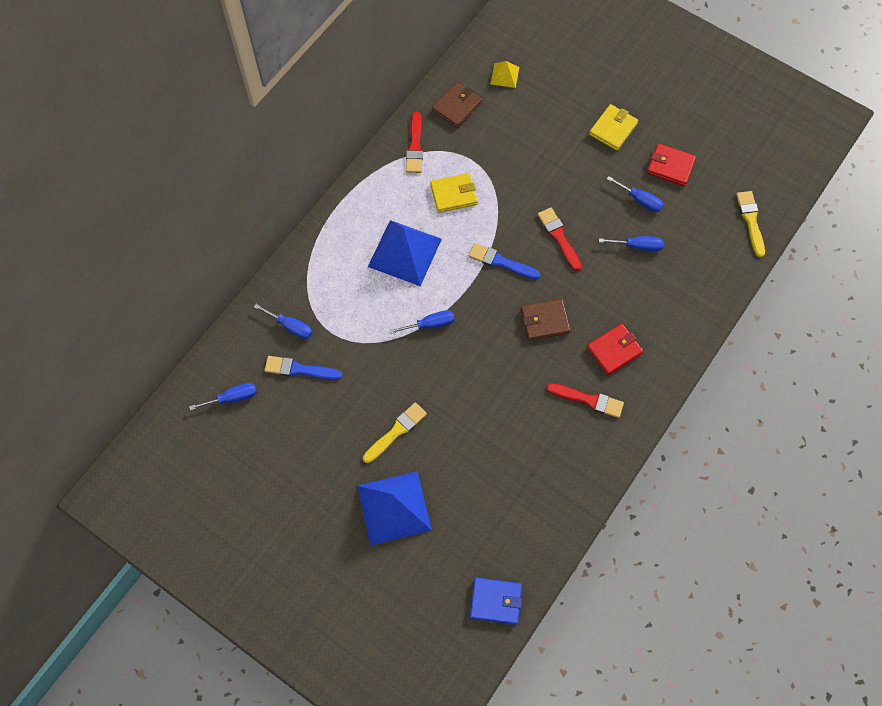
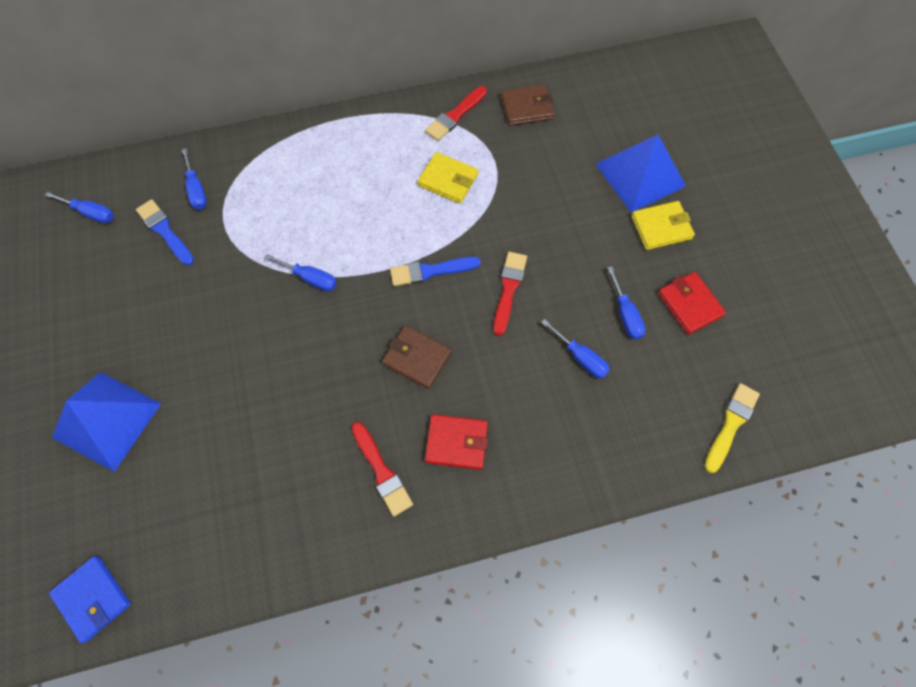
camera: 40 degrees right, 0 degrees up
(396, 431) = (182, 351): yellow brush -> none
(404, 252) = (354, 198): blue pyramid -> blue pyramid (640, 174)
(501, 262) = (430, 271): blue brush -> blue brush turned 75 degrees counterclockwise
(504, 75) = (598, 110): yellow pyramid -> none

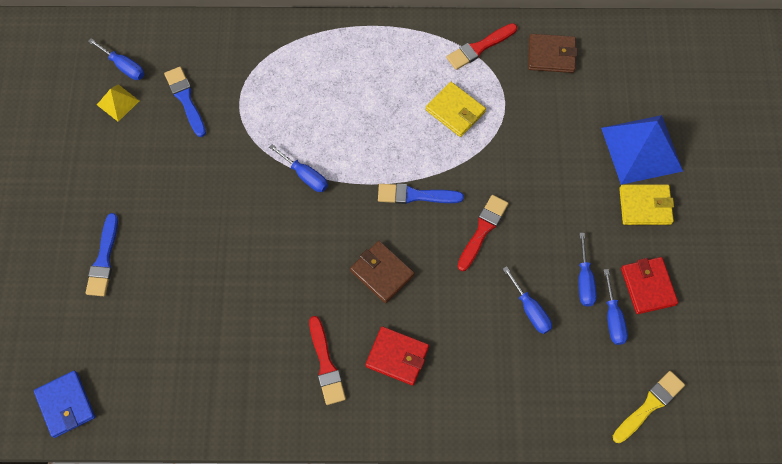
camera: 15 degrees right, 0 degrees up
(91, 251) = (118, 102): none -> yellow pyramid
(107, 420) = (104, 259): blue pyramid -> blue brush
(197, 190) = (222, 66): blue screwdriver -> blue screwdriver (613, 318)

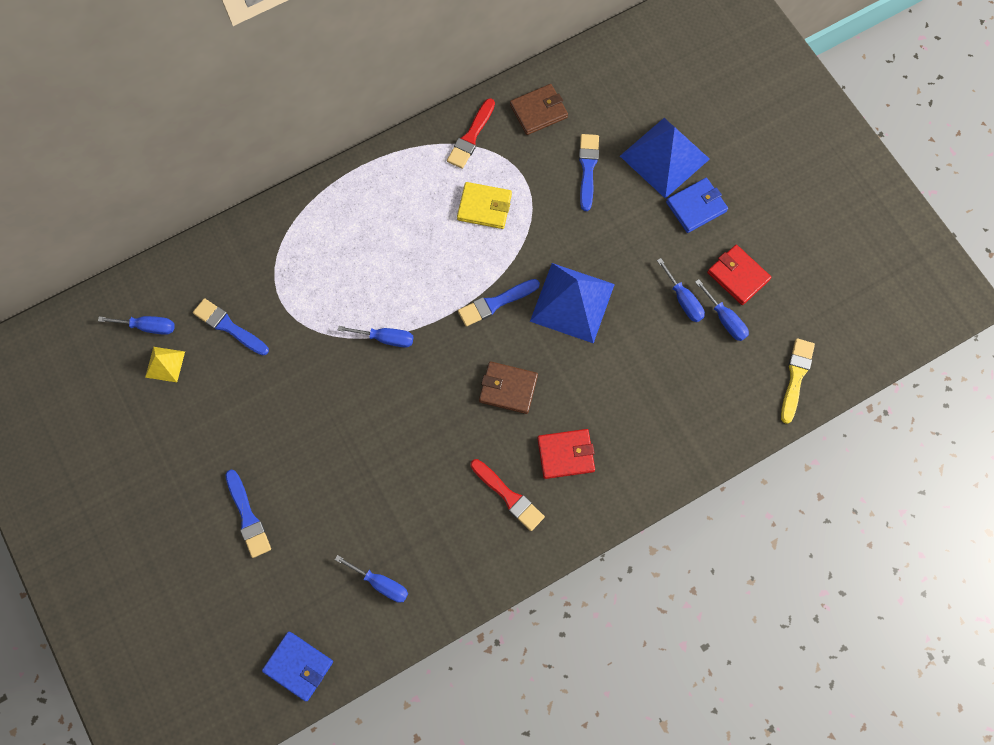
camera: 30 degrees left, 5 degrees up
(482, 230) = (572, 302): red brush -> blue pyramid
(530, 310) = (653, 350): blue screwdriver -> blue screwdriver (381, 583)
(565, 124) = (587, 168): none -> blue brush
(645, 206) = (696, 207): yellow wallet -> blue wallet

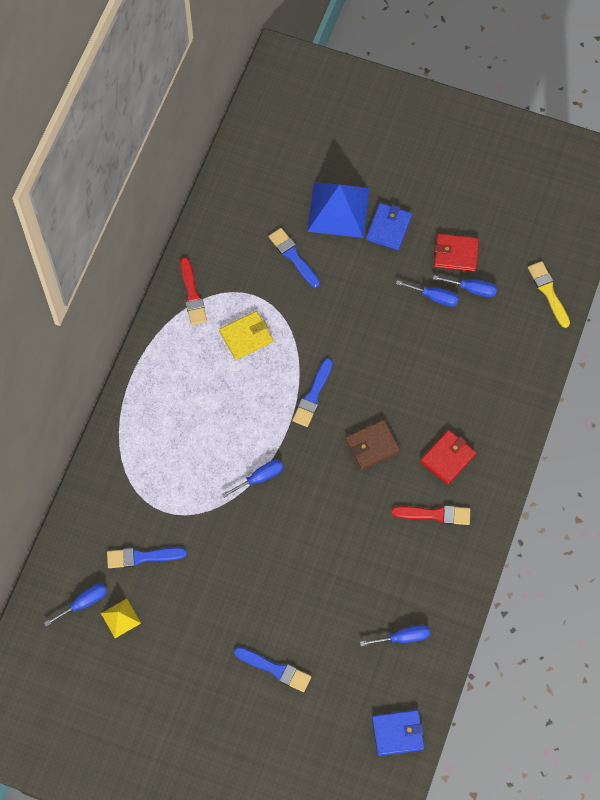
camera: 40 degrees left, 5 degrees down
(538, 111) = (223, 241): brown wallet -> none
(572, 302) = (363, 355): blue pyramid -> none

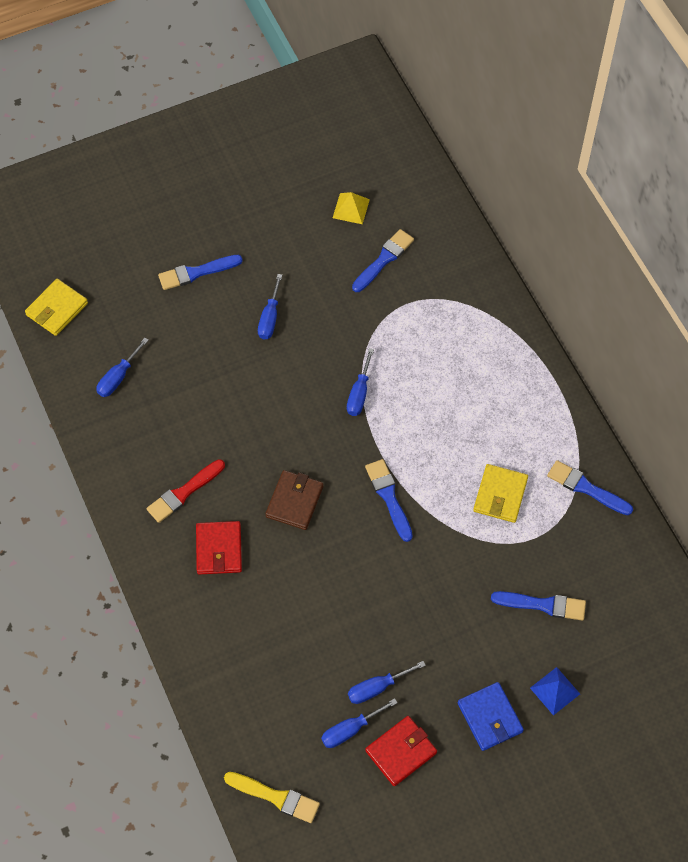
camera: 135 degrees right, 5 degrees down
(84, 603) = (389, 195): blue screwdriver -> blue screwdriver (270, 318)
(192, 295) = (586, 488): red brush -> blue brush
(338, 209) = (555, 691): blue pyramid -> blue pyramid, size x0.48
(397, 733) = (57, 309): blue wallet -> yellow wallet

